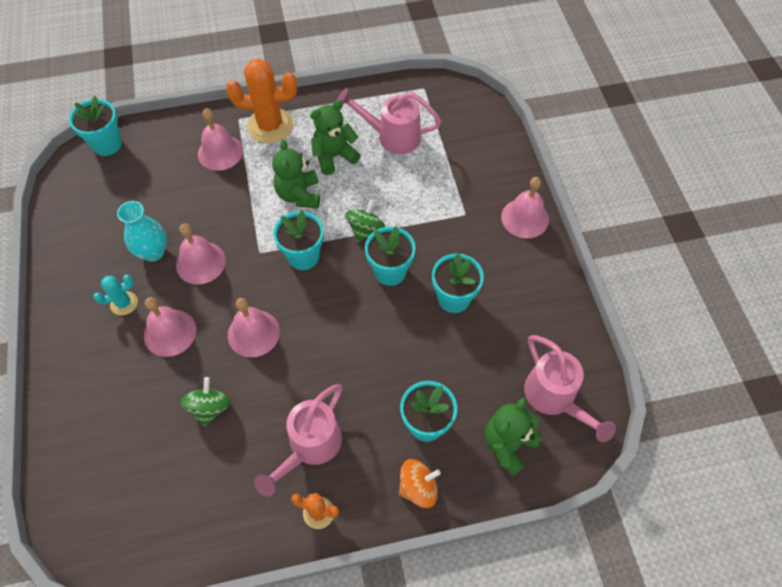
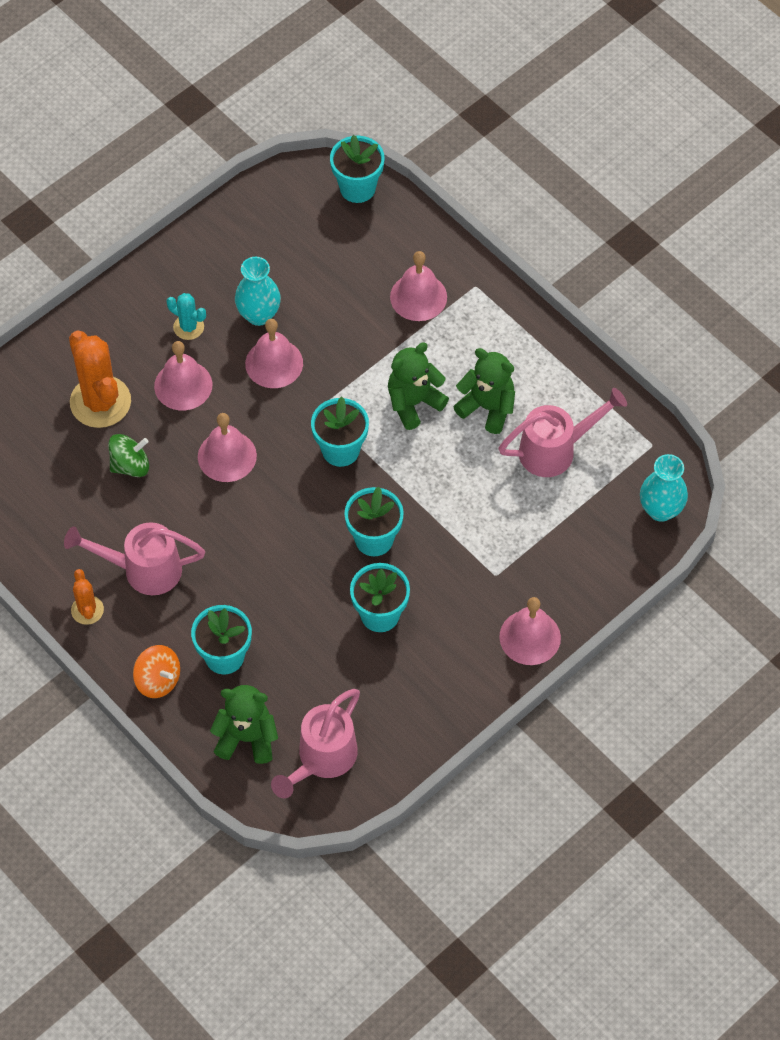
camera: 60 degrees right, 0 degrees up
(270, 126) = (487, 322): orange cactus -> orange cactus (100, 402)
(365, 229) = (411, 489): green spinning top -> none
(392, 137) = (555, 450): pink watering can -> pink watering can turned 90 degrees clockwise
(473, 106) = (660, 510): none -> turquoise vase

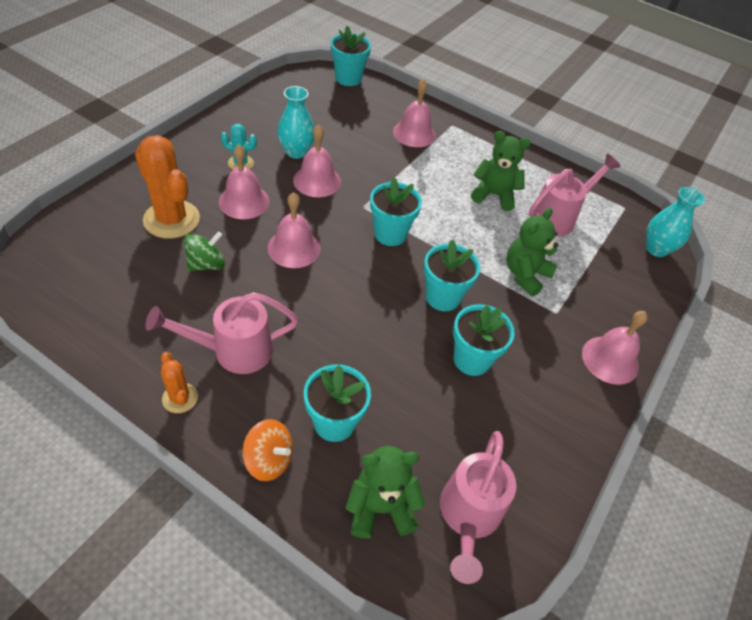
camera: 20 degrees left, 10 degrees down
(413, 403) = (437, 197): green teddy bear -> green teddy bear (525, 275)

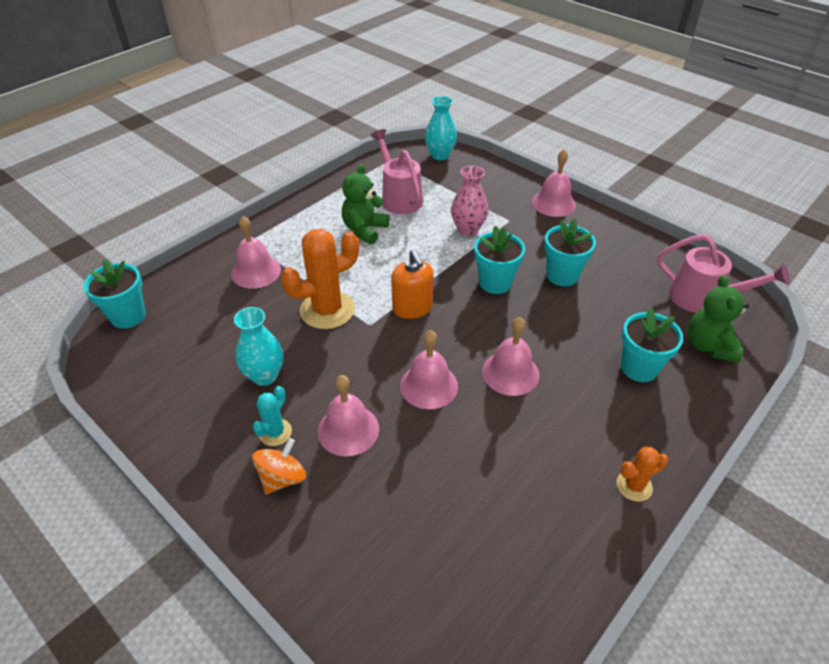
camera: 75 degrees left, 5 degrees down
(171, 219) = (372, 506): orange cactus -> orange cactus (327, 310)
(206, 264) = (451, 467): green spinning top -> none
(234, 351) = (571, 440): pink watering can -> none
(269, 460) = (685, 415): orange spinning top -> orange spinning top (282, 478)
(317, 181) = (322, 359): pink bell -> pink bell (510, 373)
(390, 234) = (412, 308): turquoise flower pot -> orange soap dispenser
(525, 275) = (468, 229): green teddy bear -> pink vase

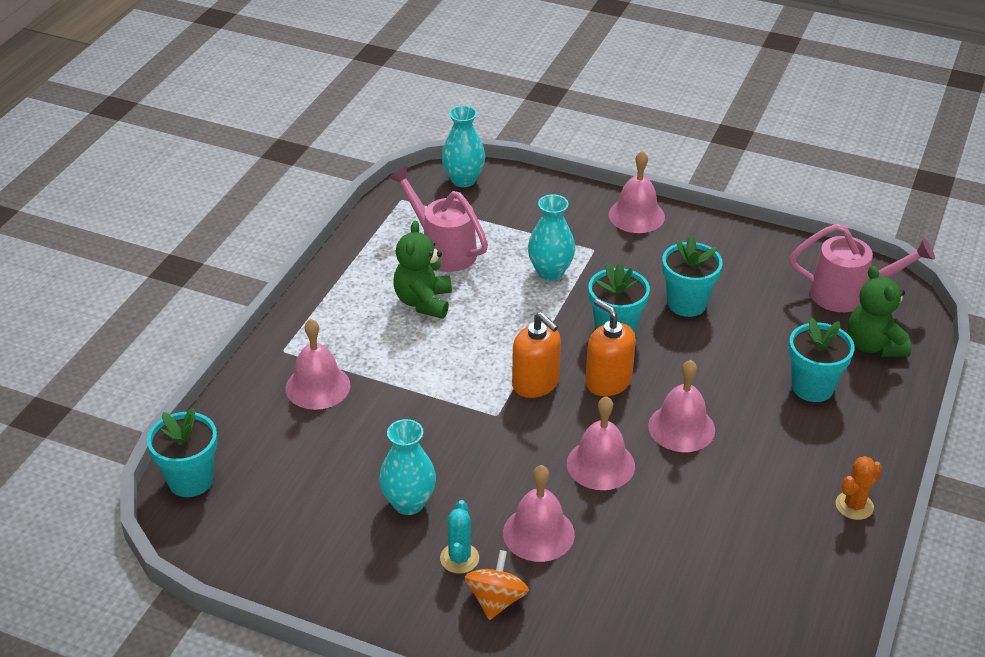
camera: 20 degrees left, 5 degrees down
(327, 310) = (436, 411): orange cactus -> none
(468, 229) = (550, 272): pink vase -> turquoise vase
(469, 320) = (608, 381): none -> orange soap dispenser

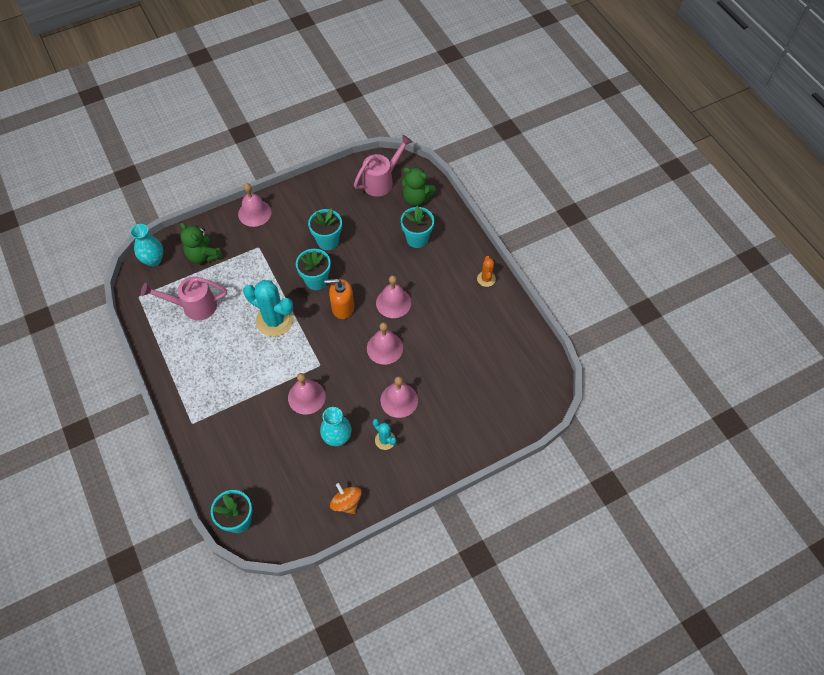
camera: 50 degrees left, 20 degrees up
(318, 386) = (231, 424): pink bell -> pink bell (306, 397)
(423, 302) = (221, 341): green teddy bear -> green teddy bear (203, 255)
(496, 600) = (418, 442): orange spinning top -> orange spinning top (346, 502)
(509, 330) = (274, 320): none -> turquoise cactus
(535, 383) = (316, 335): orange soap dispenser -> none
(550, 272) = (255, 275): turquoise vase -> none

